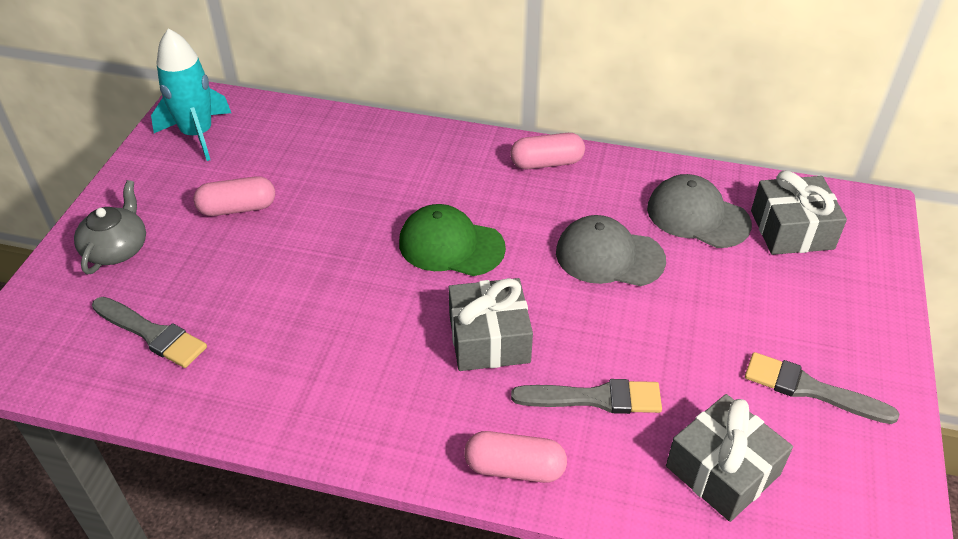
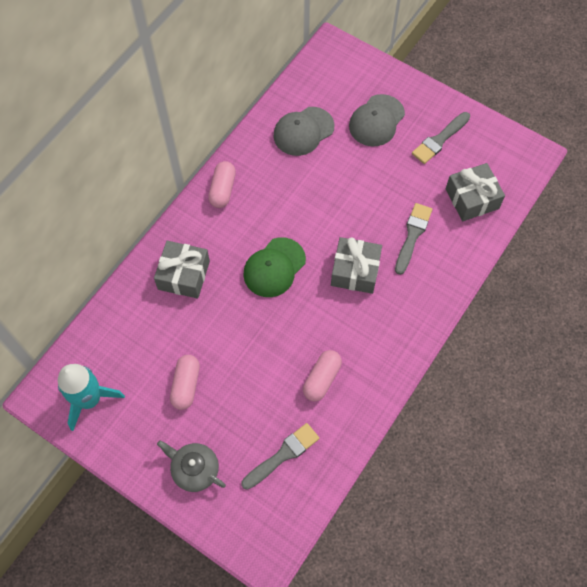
camera: 70 degrees left, 20 degrees up
(514, 468) = (442, 287): pink capsule -> pink capsule (322, 379)
(609, 256) = (317, 188): grey cap -> grey cap (376, 121)
(791, 230) = (332, 92): grey gift -> grey gift (184, 275)

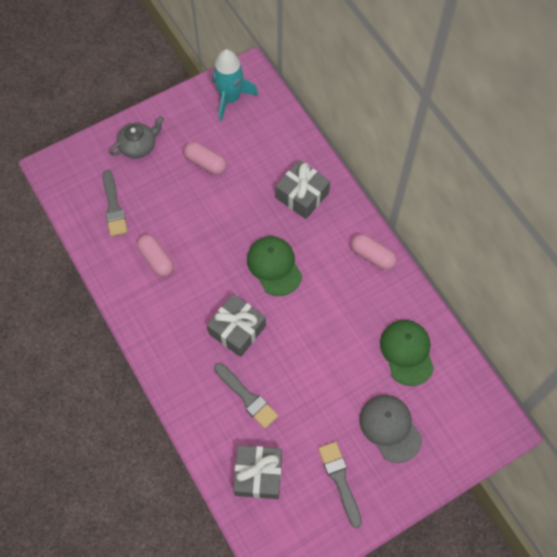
camera: 115 degrees right, 0 degrees up
(303, 131) = (407, 352): grey cap -> green cap

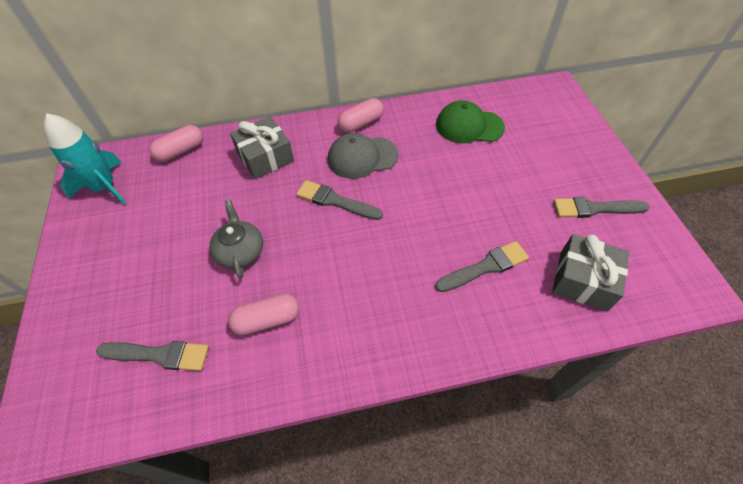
camera: 70 degrees left, 10 degrees down
(138, 146) = (91, 299): grey teapot -> grey teapot (240, 251)
(206, 163) = (169, 232): pink capsule -> pink capsule (181, 151)
(237, 330) = (398, 255): grey gift -> none
(274, 266) = (335, 201): green cap -> grey brush
(390, 428) = (544, 157): grey cap -> grey cap (362, 157)

